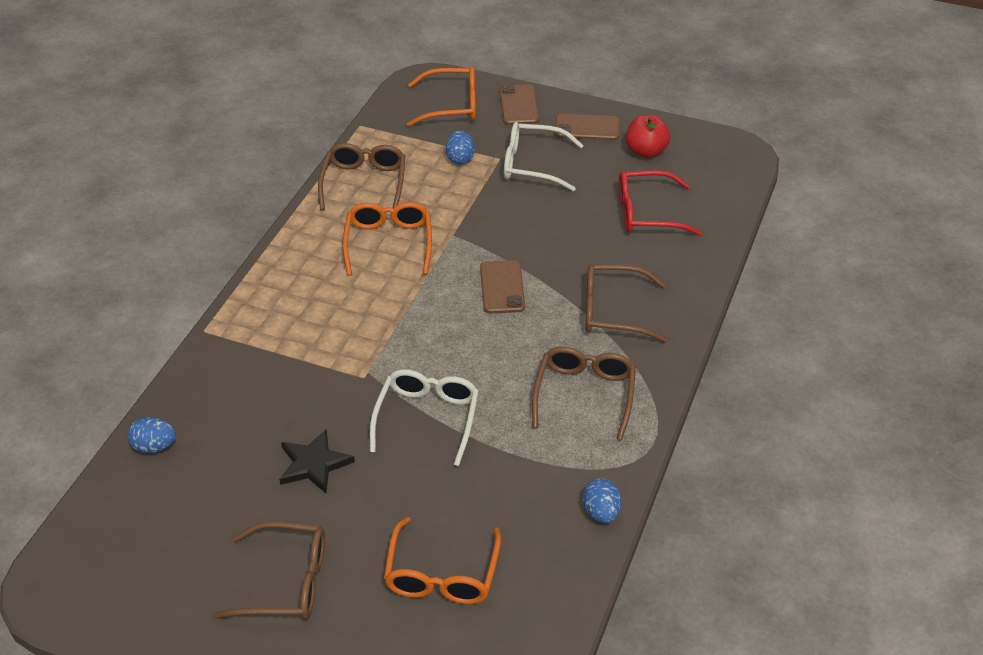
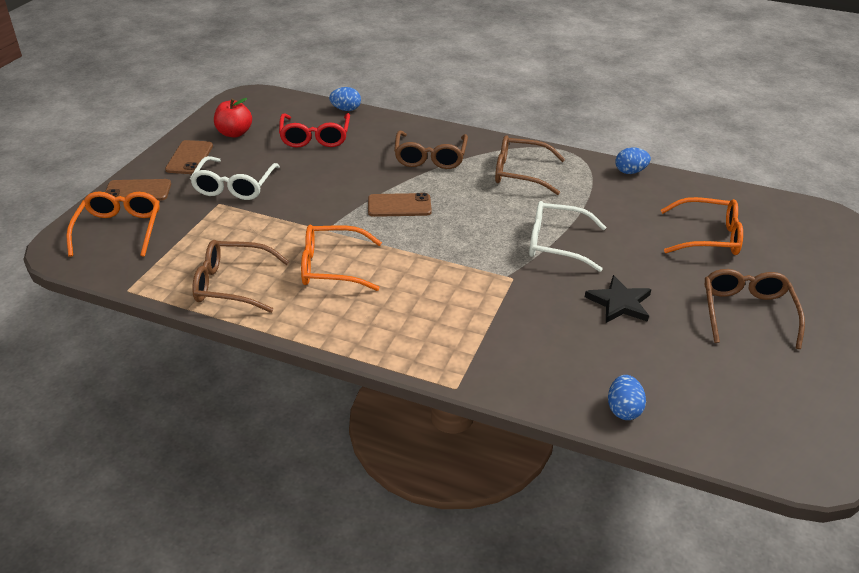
camera: 90 degrees left, 5 degrees down
(460, 159) = (211, 225): blue egg -> blue egg (346, 109)

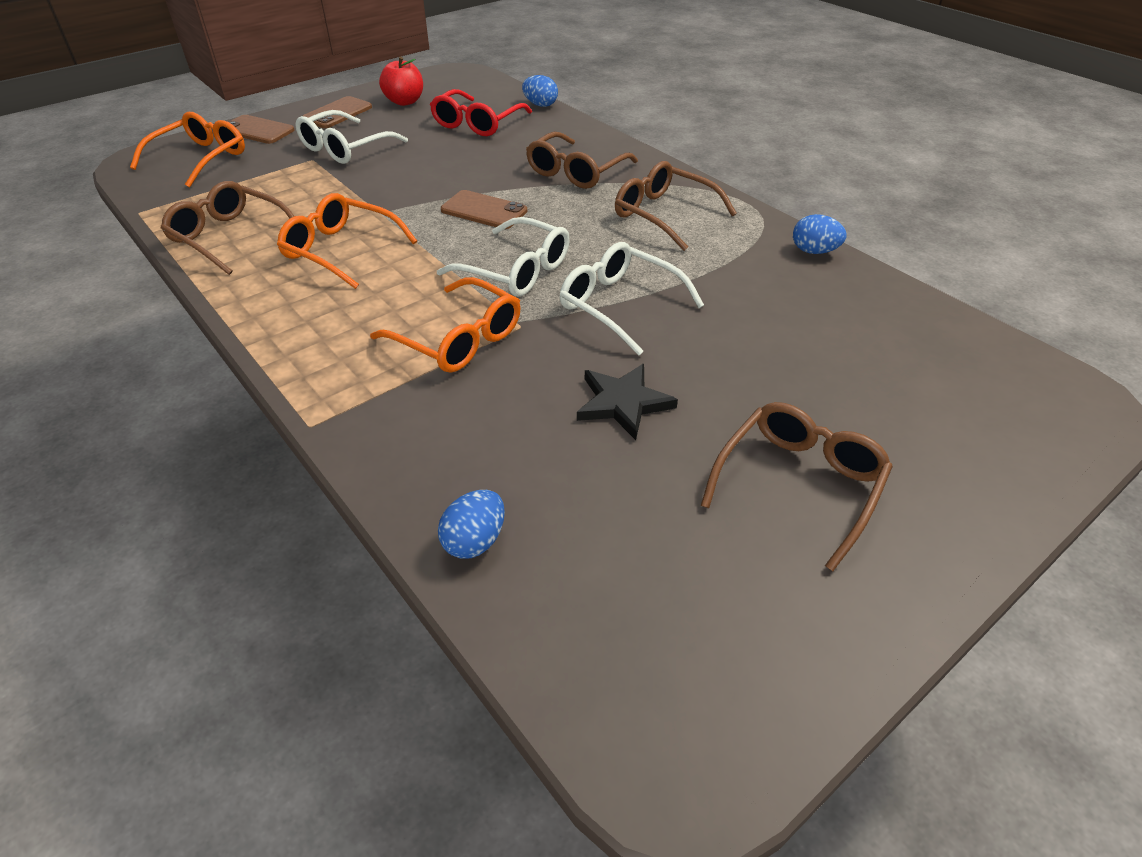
camera: 30 degrees right, 5 degrees up
(468, 242) = (515, 270): none -> white glasses
(707, 237) = (844, 363): orange glasses -> orange glasses (458, 339)

